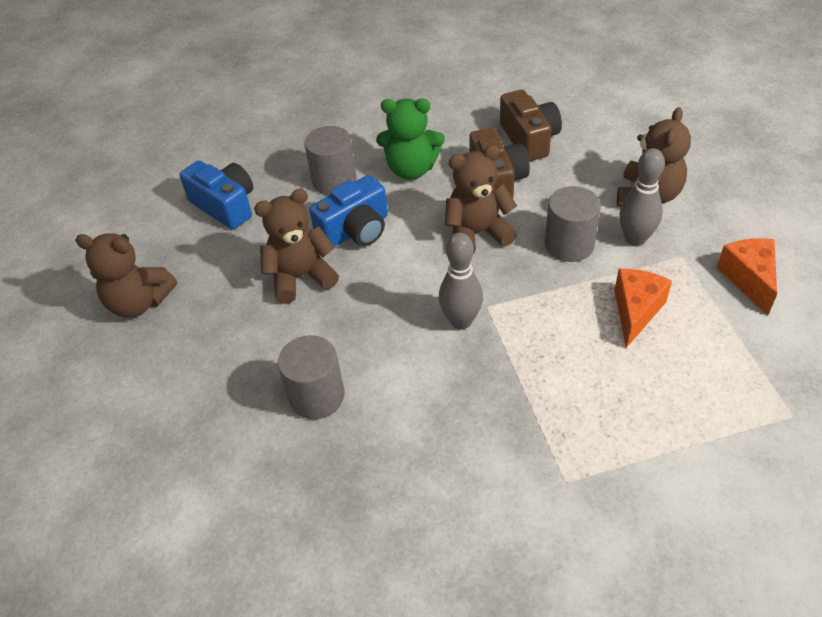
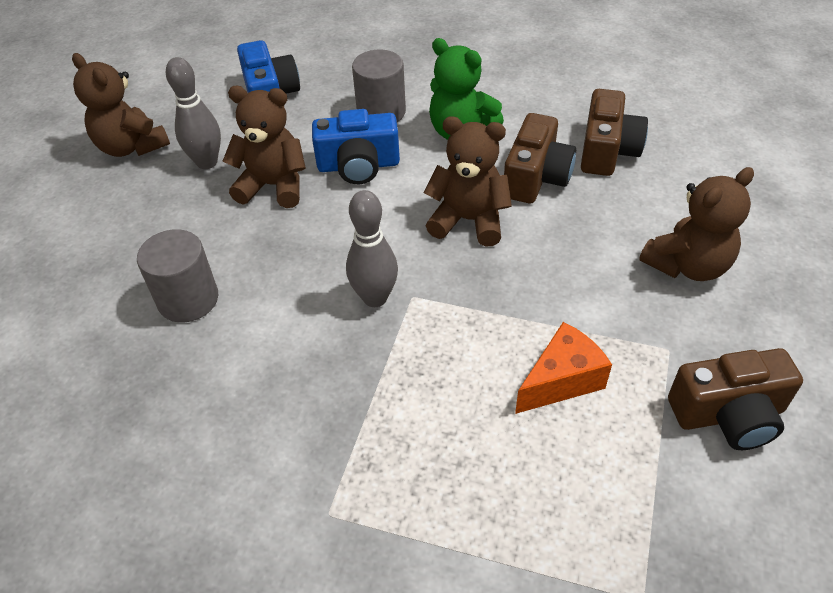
camera: 30 degrees right, 0 degrees up
(569, 245) = (552, 276): grey cylinder -> none
(635, 239) = (630, 304): grey bowling pin -> grey bowling pin (207, 162)
(749, 279) = (728, 414): orange cheese -> brown camera

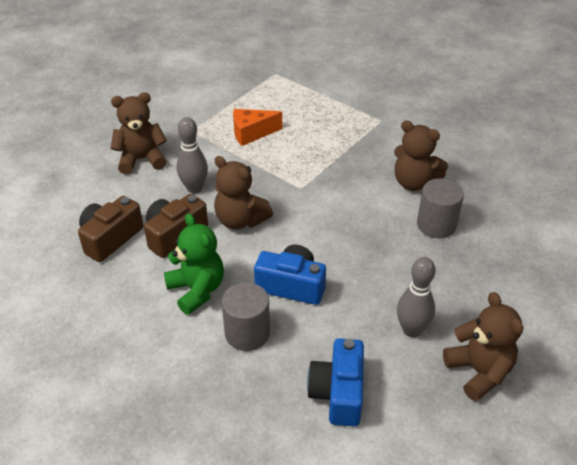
camera: 160 degrees left, 5 degrees down
(273, 186) = (362, 289): brown teddy bear -> brown teddy bear (414, 183)
(375, 298) = (323, 193): grey bowling pin -> grey bowling pin (194, 188)
(728, 414) = (191, 105): brown camera -> none

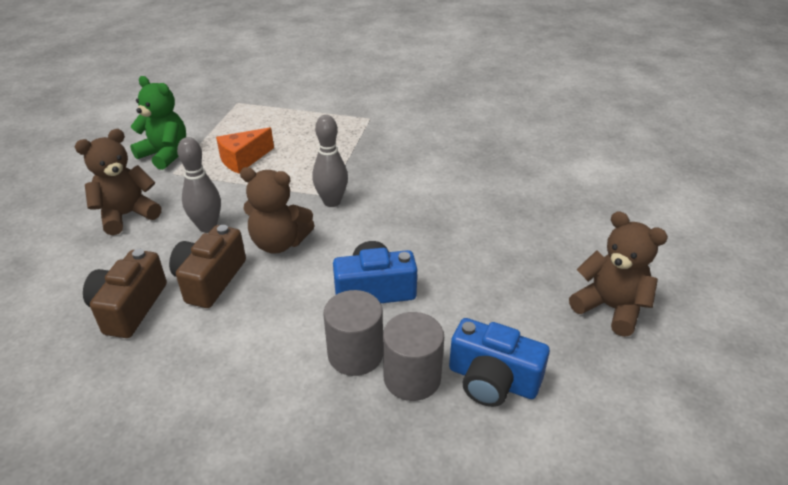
camera: 25 degrees left, 5 degrees down
(197, 290) = (269, 329): green teddy bear -> green teddy bear (165, 154)
(338, 393) = (492, 380): blue camera -> blue camera turned 45 degrees counterclockwise
(412, 330) = (522, 291): grey bowling pin -> grey bowling pin (332, 202)
(414, 183) = (435, 161): brown teddy bear -> none
(436, 225) = (480, 191): grey cylinder -> grey cylinder (412, 378)

